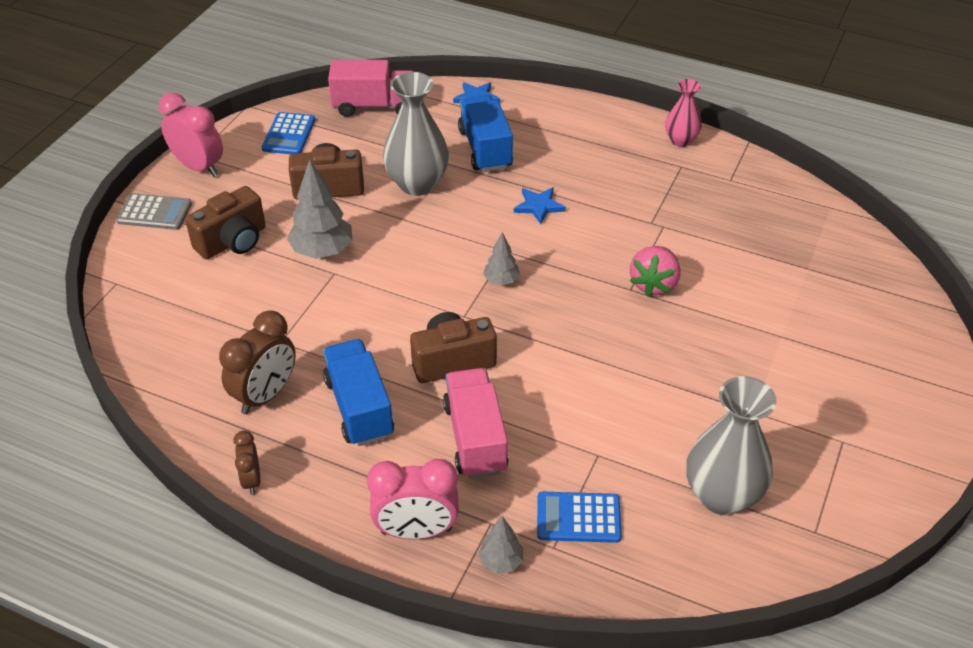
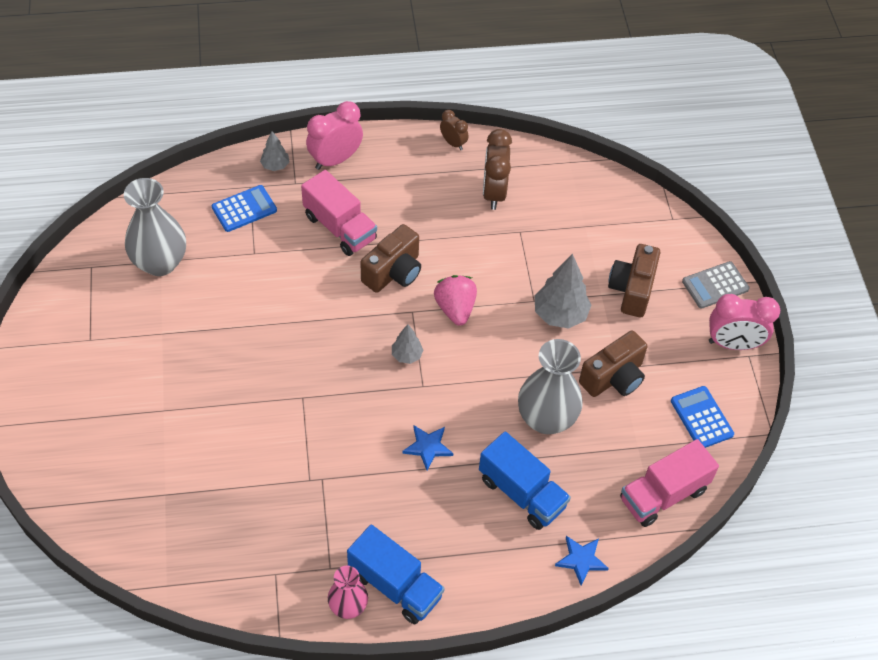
camera: 145 degrees right, 10 degrees up
(359, 407) = (428, 212): blue truck -> blue truck (395, 585)
(654, 284) = (286, 411): pink strawberry -> pink strawberry (455, 309)

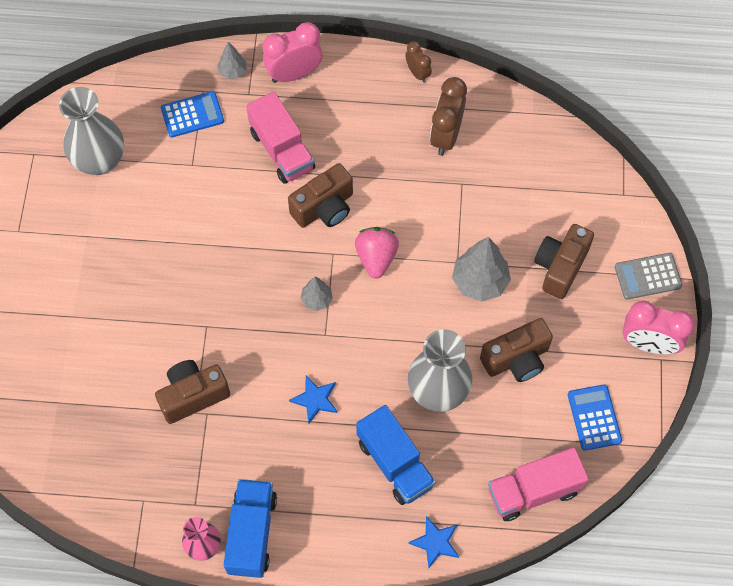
camera: 15 degrees right, 10 degrees up
(304, 464) = (193, 396): none -> brown camera
(395, 585) = (252, 533): blue truck -> blue truck turned 135 degrees counterclockwise

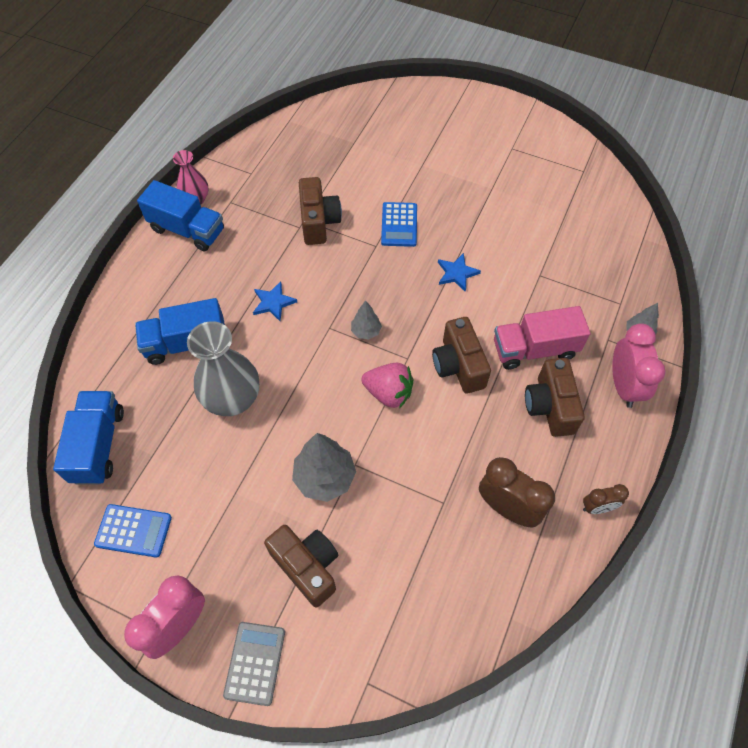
camera: 110 degrees right, 5 degrees down
(99, 160) = (564, 212): grey vase -> none
(192, 115) = (595, 288): blue calculator -> blue calculator (399, 225)
(435, 542) = (103, 350): blue star -> blue star (457, 273)
(516, 359) = (228, 480): brown camera -> brown camera (549, 406)
(533, 491) = (98, 445): pink truck -> blue truck

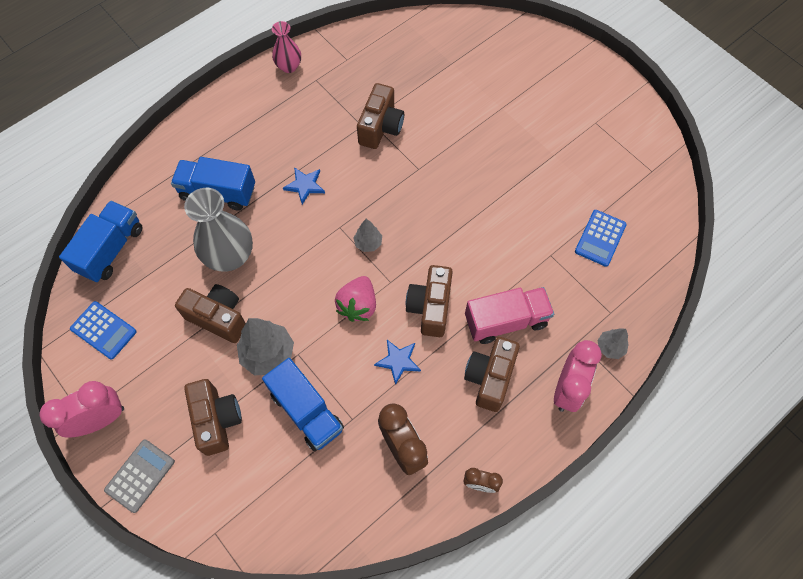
camera: 25 degrees right, 5 degrees up
(187, 230) = (268, 92): blue truck -> blue truck (306, 411)
(253, 464) = (218, 318): none -> brown camera
(388, 393) = (358, 305): pink strawberry -> pink strawberry turned 60 degrees clockwise
(399, 225) = (449, 157): blue calculator -> blue calculator (600, 238)
(457, 273) = (476, 223): blue star -> blue star (398, 361)
(534, 349) = (506, 321): pink truck -> pink truck turned 150 degrees clockwise

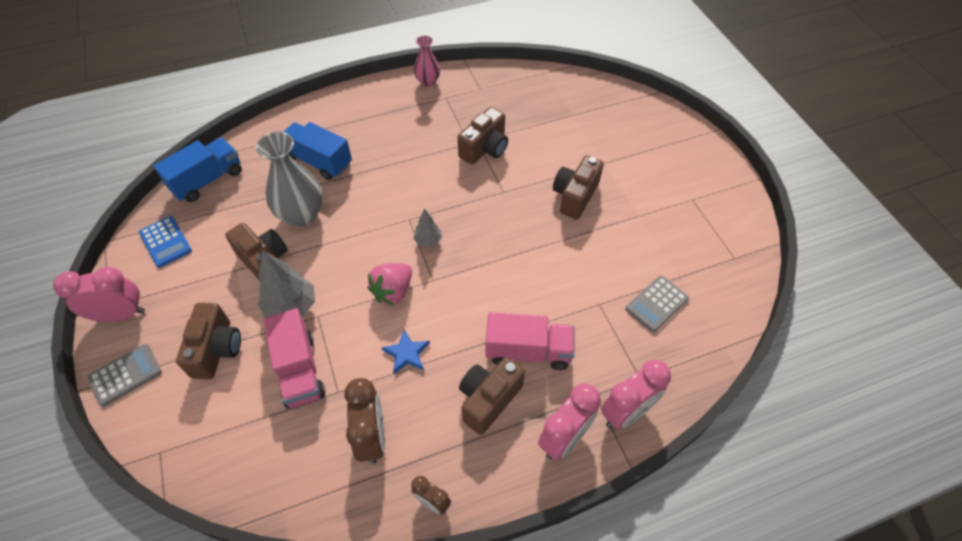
camera: 20 degrees right, 10 degrees down
(305, 185) = (395, 177): blue star -> none
(306, 411) = (299, 370): blue truck -> pink truck
(430, 307) = (459, 314): brown camera -> brown camera (575, 196)
(600, 238) = (656, 304): blue calculator -> grey calculator
(610, 347) = (626, 412): grey tree -> pink clock

